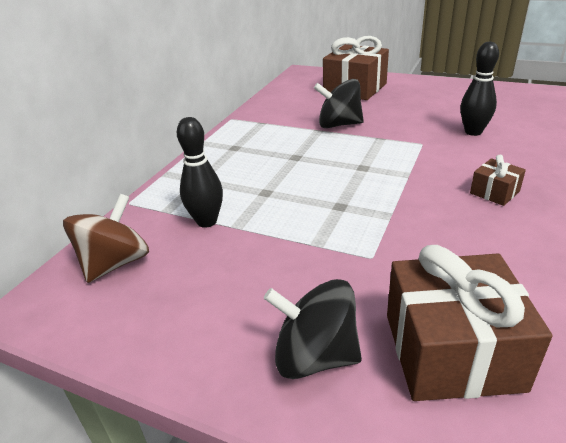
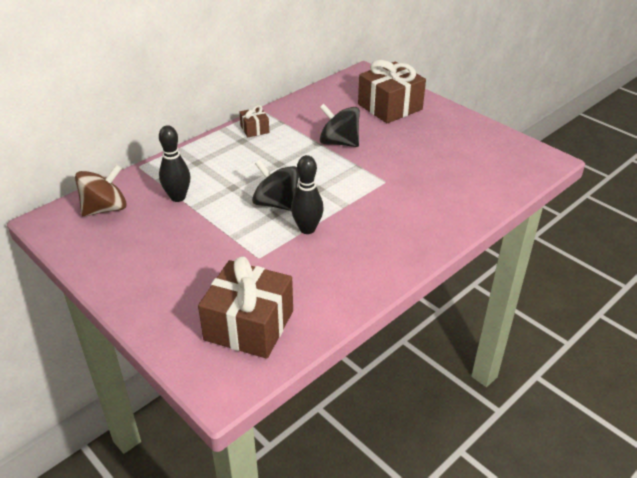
camera: 20 degrees right, 5 degrees up
(315, 356) = (174, 301): black spinning top -> black spinning top (276, 203)
(473, 132) = (438, 183): black bowling pin -> black bowling pin (307, 229)
(494, 192) = (391, 240): brown gift -> brown gift (254, 129)

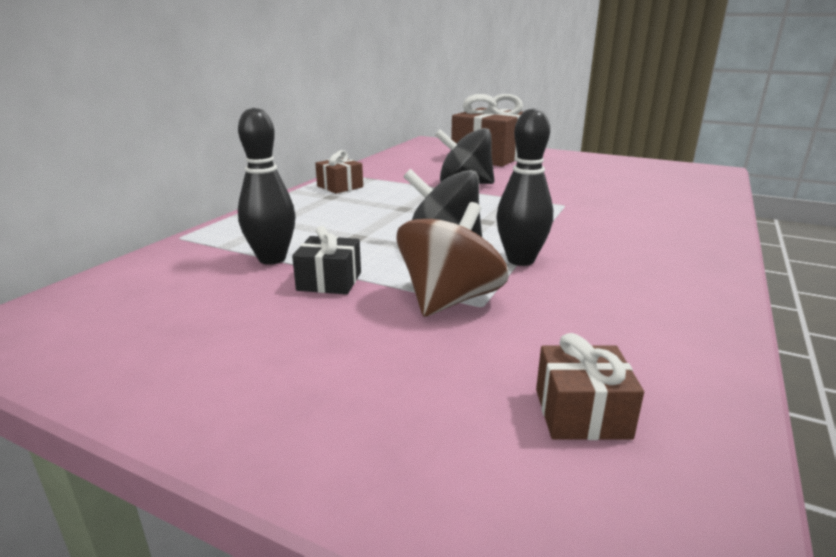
camera: 20 degrees left, 15 degrees down
(105, 209) = (135, 292): brown spinning top -> brown spinning top (449, 300)
(197, 222) = (329, 281): none -> black gift
(249, 325) = (582, 413): brown gift -> brown gift, size x0.48

